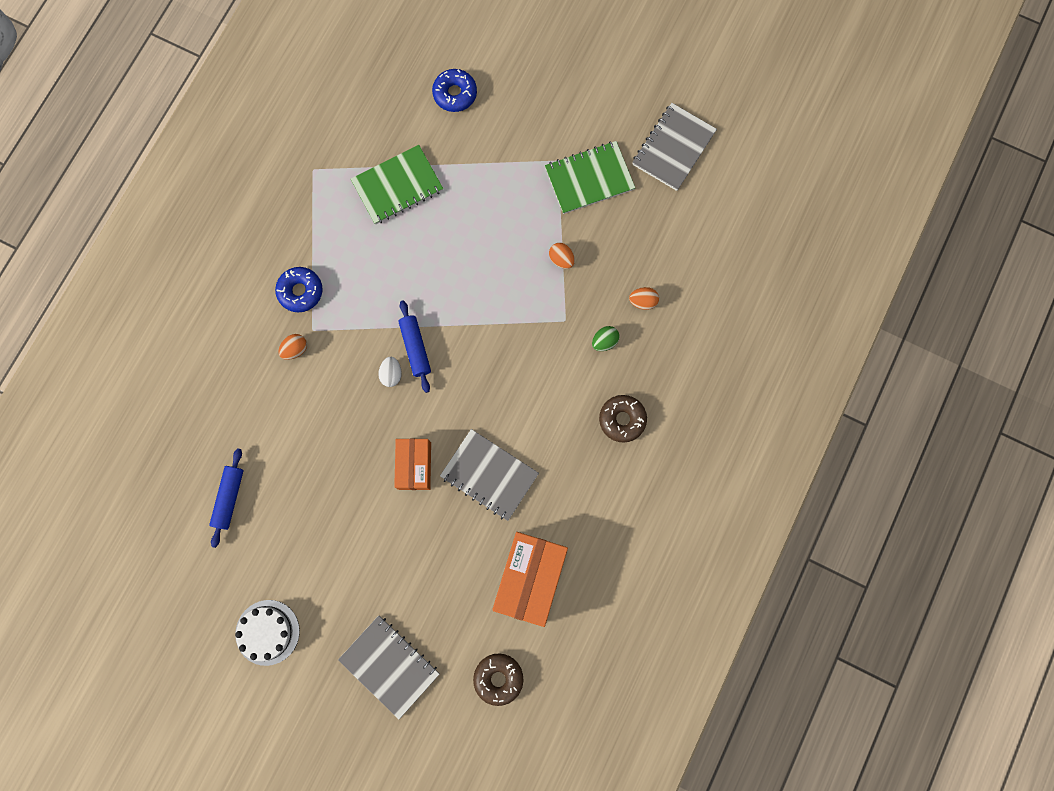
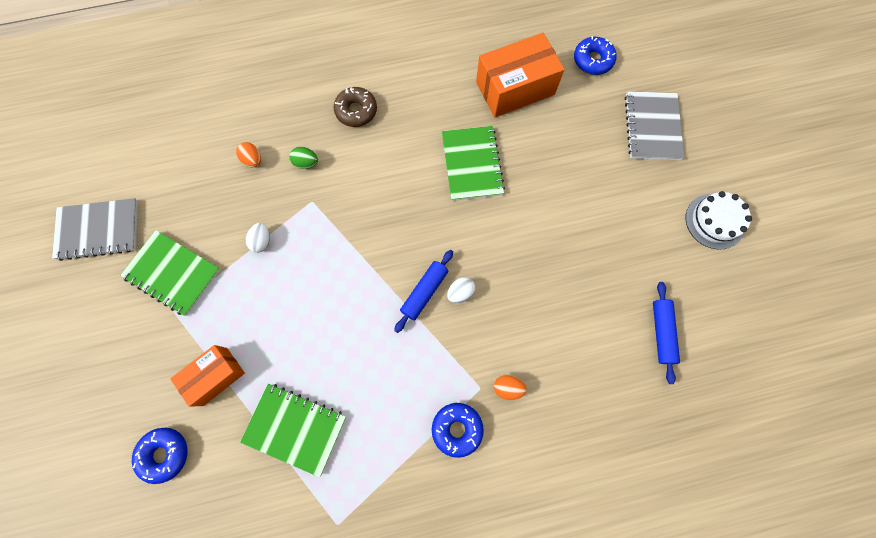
camera: 130 degrees left, 5 degrees down
(229, 498) = (661, 333): blue rolling pin -> blue rolling pin turned 60 degrees counterclockwise
(414, 466) = (512, 219): orange box -> orange box (215, 376)
(489, 475) = (472, 164): grey notebook -> green notebook
(498, 678) = (592, 60): brown donut -> blue donut
(561, 259) = (262, 241): orange egg -> white egg

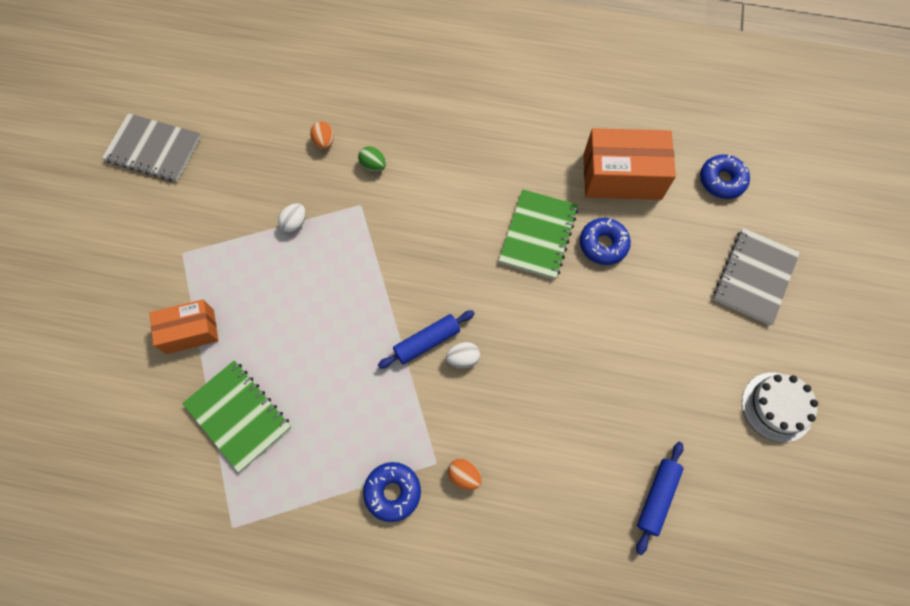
camera: 25 degrees right, 5 degrees down
(164, 454) = (110, 382): blue donut -> blue donut (603, 244)
(173, 273) = (199, 218): green notebook -> none
(356, 111) = (447, 134): brown donut -> none

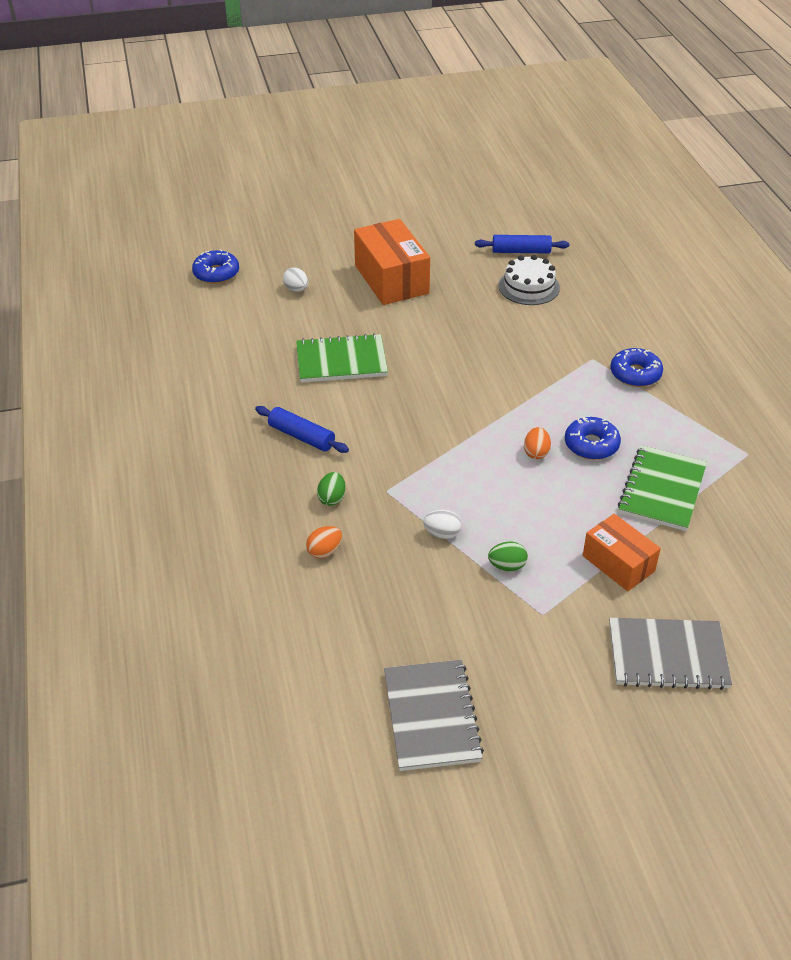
camera: 115 degrees left, 25 degrees down
(238, 252) = (507, 566): none -> green egg
(427, 342) = (496, 396): blue rolling pin -> blue rolling pin (301, 436)
(463, 359) = (494, 370): white egg -> white egg (296, 289)
(464, 476) = (588, 341): orange egg -> orange egg (536, 453)
(603, 244) = (326, 322): blue donut -> blue donut (591, 445)
(622, 176) = (244, 328): orange box -> orange box (391, 279)
(754, 277) = (305, 242): grey notebook -> grey notebook (667, 655)
(777, 407) = (409, 215): white cake -> white cake (529, 287)

